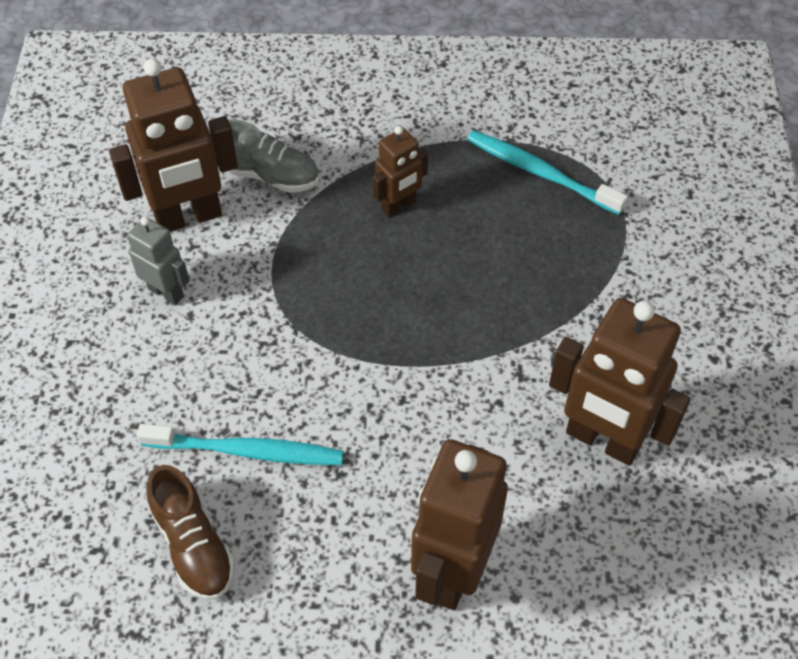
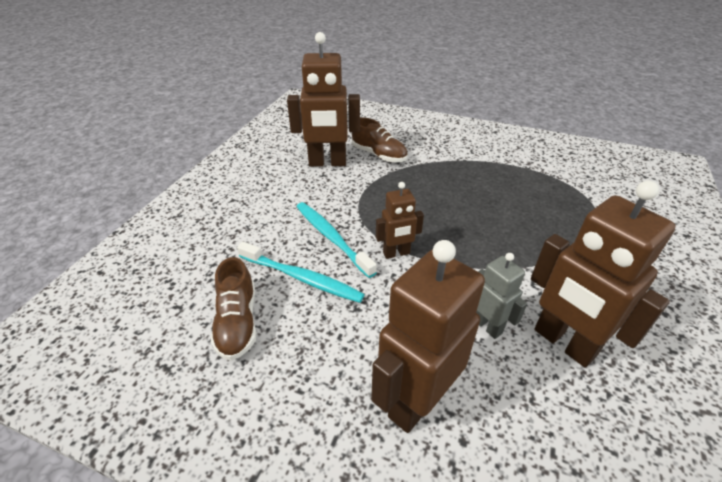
camera: 20 degrees right, 15 degrees down
(166, 292) = (297, 190): grey robot -> grey robot (487, 326)
(267, 174) = (379, 155): grey shoe -> brown shoe
(399, 206) = (449, 182): brown robot -> brown robot (396, 253)
(539, 172) = (543, 185): turquoise toothbrush -> turquoise toothbrush (331, 237)

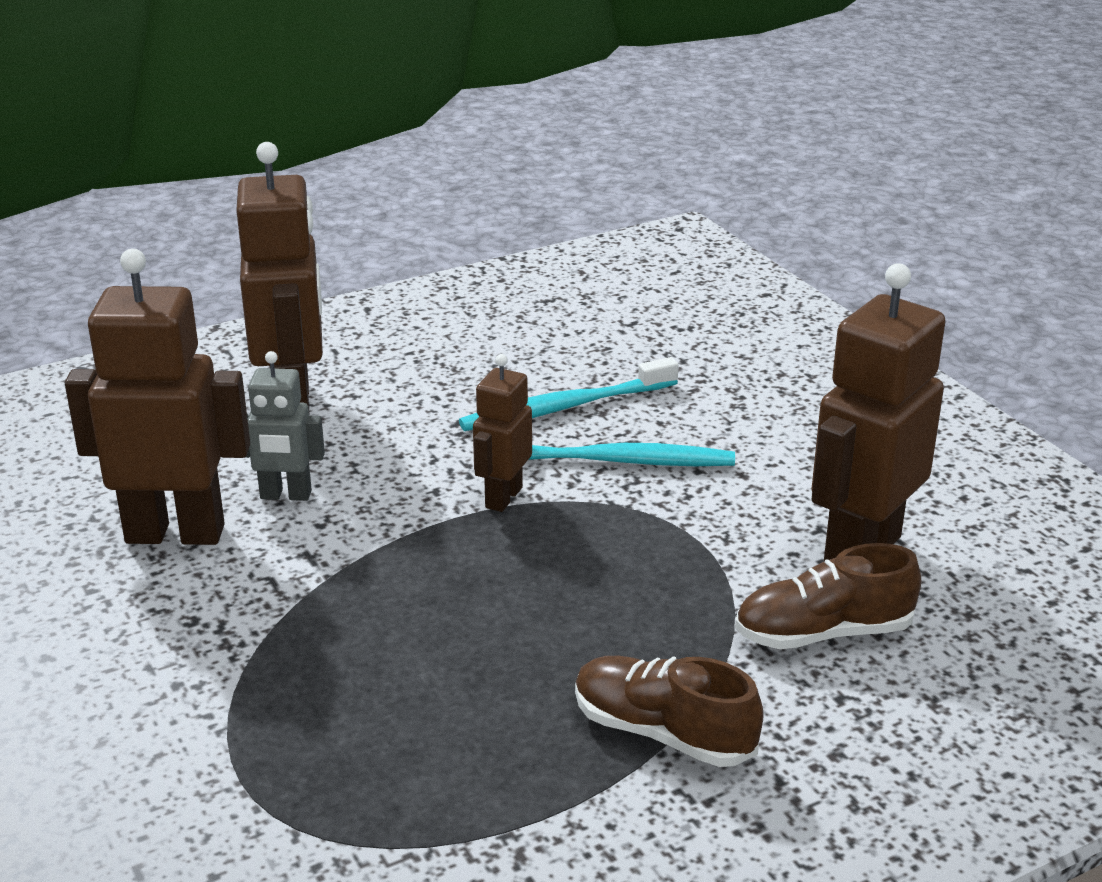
camera: 130 degrees right, 10 degrees down
(237, 322) = (552, 347): brown shoe -> brown shoe (663, 733)

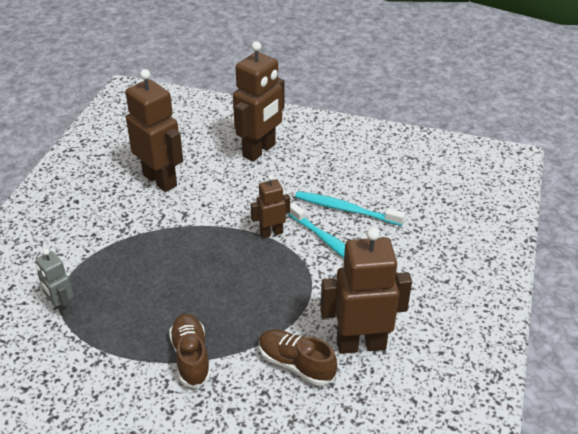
camera: 45 degrees right, 10 degrees up
(285, 495) = (208, 186): grey robot -> grey robot (62, 308)

